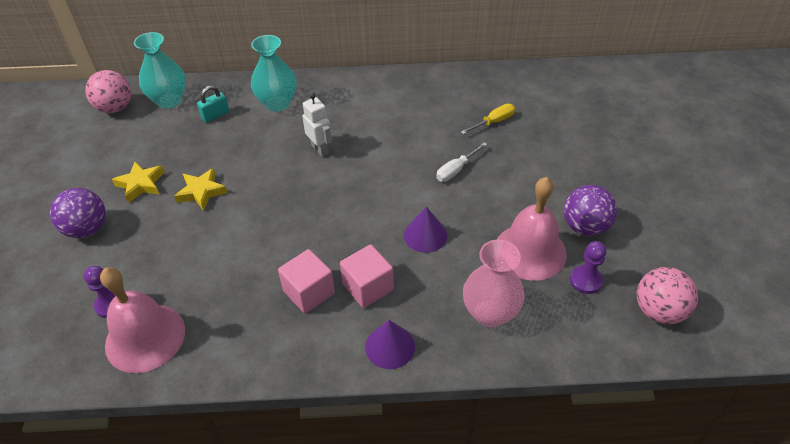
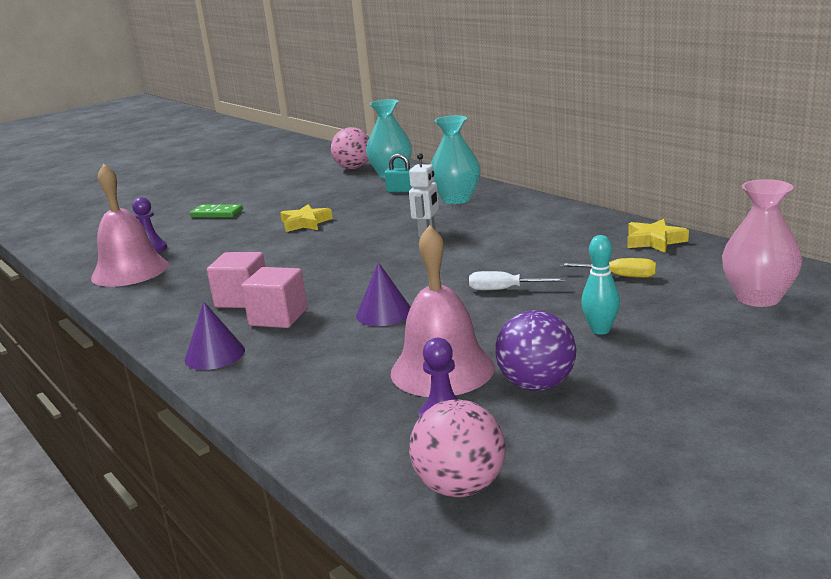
camera: 55 degrees right, 25 degrees down
(87, 229) = (217, 214): purple ball -> green domino
(141, 184) = (285, 206): yellow star -> yellow star (654, 241)
(490, 313) = (316, 383): pink vase -> pink vase (758, 298)
(549, 169) = (600, 330): none -> turquoise bowling pin

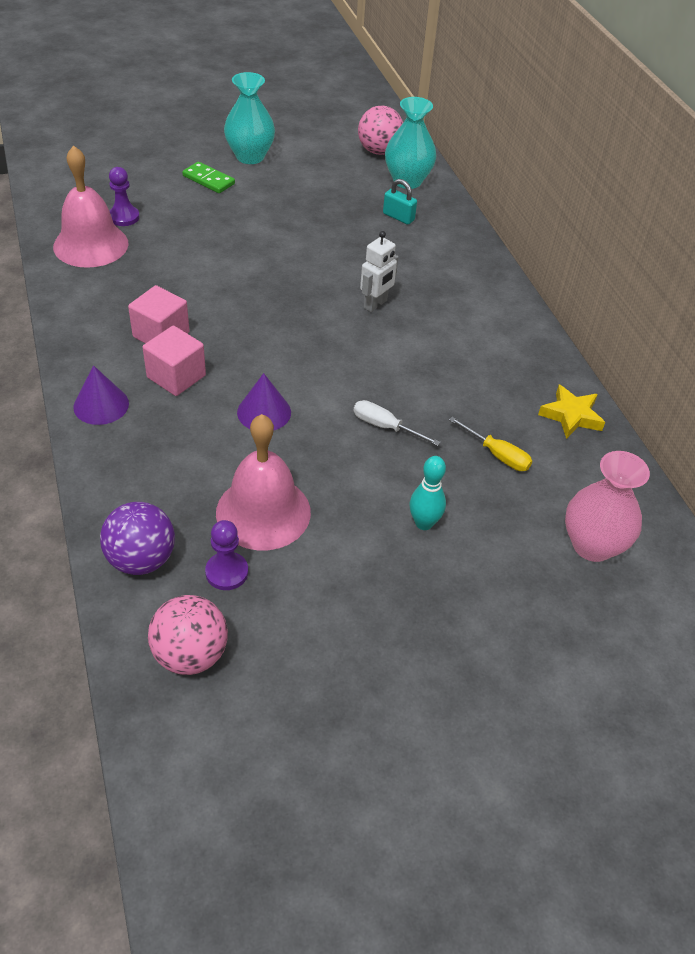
camera: 15 degrees right, 25 degrees up
(305, 223) = (278, 234): yellow star -> none
(456, 199) = (440, 256): turquoise vase -> turquoise vase (250, 156)
(536, 385) = (322, 568): purple ball -> purple ball (141, 559)

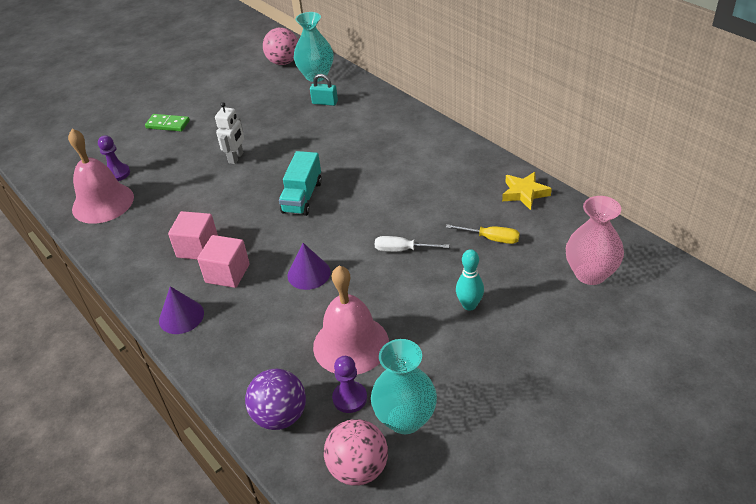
camera: 15 degrees left, 5 degrees down
(250, 156) = (189, 97): turquoise vase -> turquoise vase (405, 419)
(308, 320) = (302, 197): none -> turquoise truck
(375, 304) = (344, 168): white robot -> white robot (236, 158)

